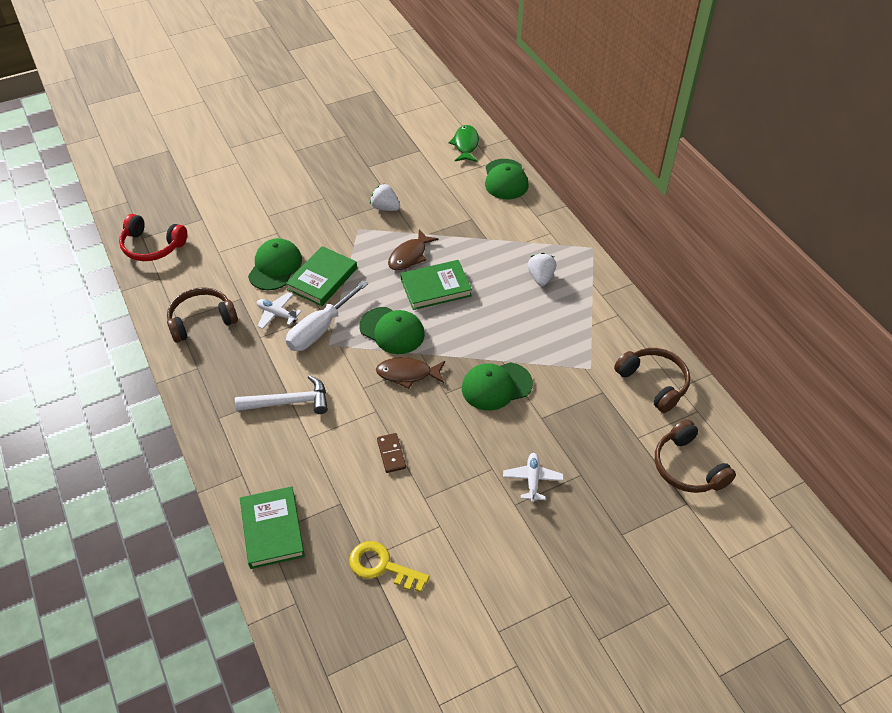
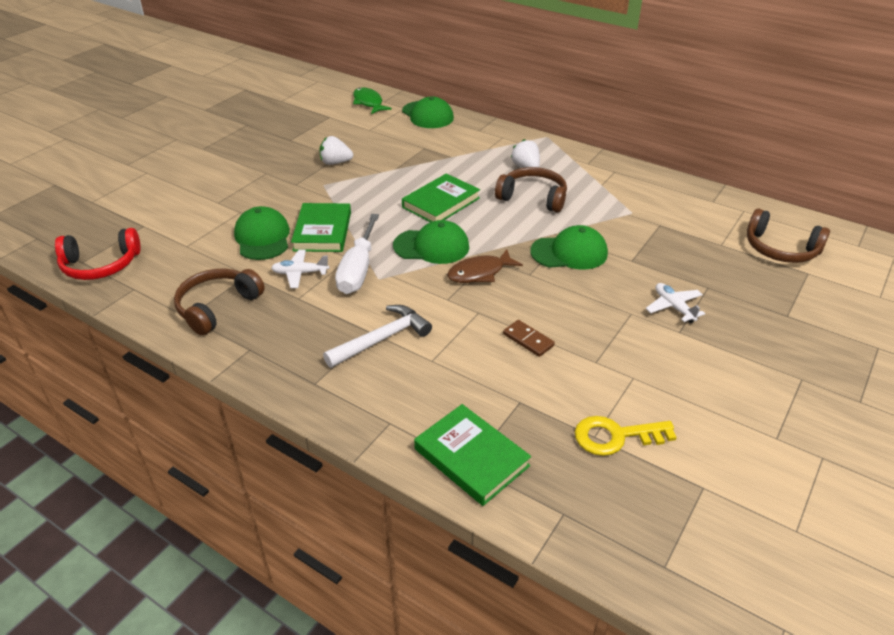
camera: 30 degrees left, 10 degrees down
(409, 256) = (393, 189): brown fish -> none
(496, 386) = (569, 252): green cap -> green cap turned 135 degrees counterclockwise
(654, 383) = (691, 204): brown headphones -> brown headphones (533, 197)

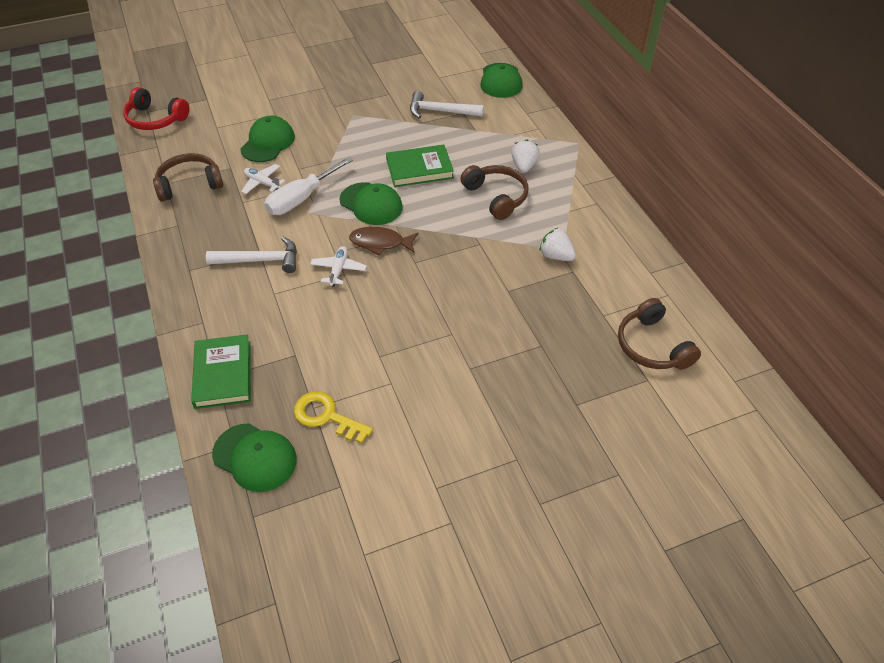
camera: 35 degrees right, 10 degrees up
(322, 231) = (311, 155): green book -> none
(335, 163) = (381, 98): white strawberry -> white strawberry (556, 256)
(368, 103) = (466, 50): green fish -> none
(403, 154) = (440, 111): none -> white hammer
(528, 340) = (352, 313): brown domino -> none
(569, 252) = (466, 259): green cap -> green cap (255, 457)
(673, 307) = (491, 346): white plane -> white plane (338, 269)

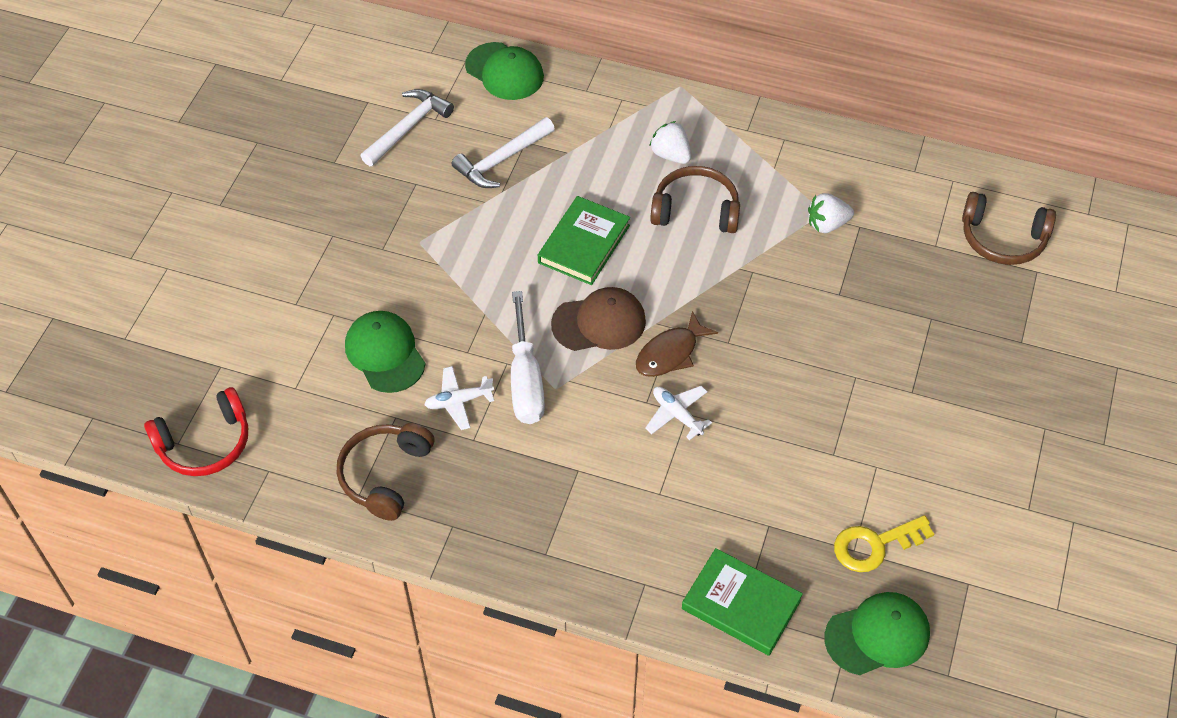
camera: 50 degrees left, 5 degrees up
(260, 260) = (594, 477): white hammer -> white hammer (408, 127)
(371, 204) = (599, 323): green cap -> brown cap

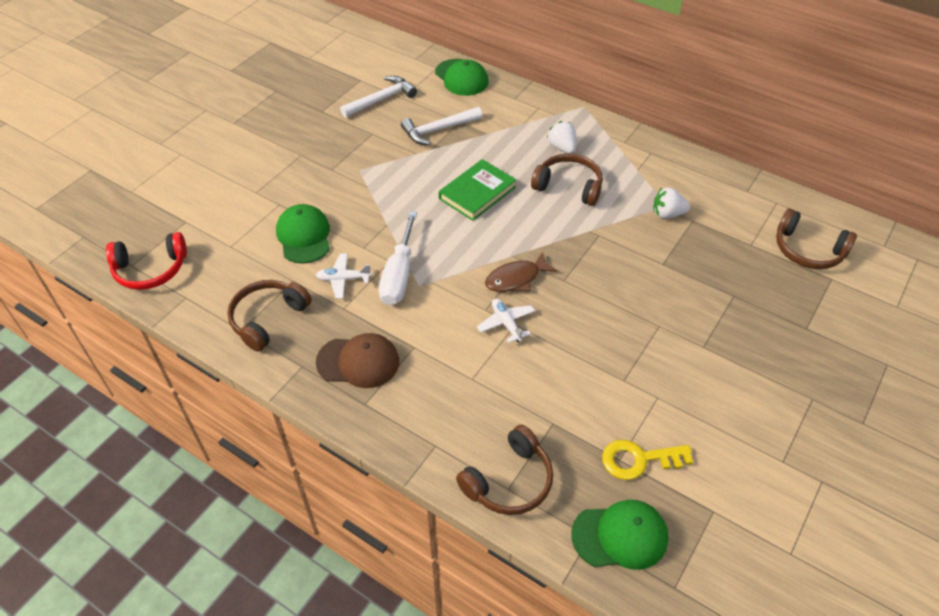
camera: 15 degrees right, 5 degrees down
(599, 323) = (469, 247): brown cap -> brown cap (358, 362)
(741, 604) = (509, 481): green book -> brown headphones

